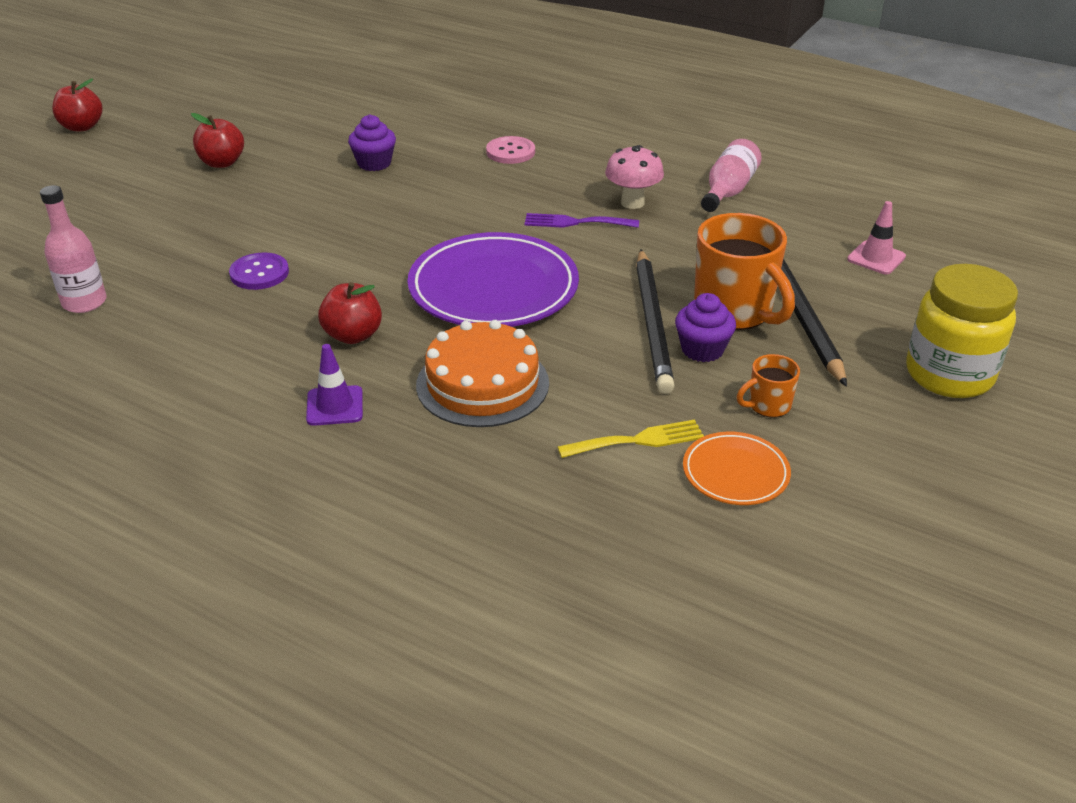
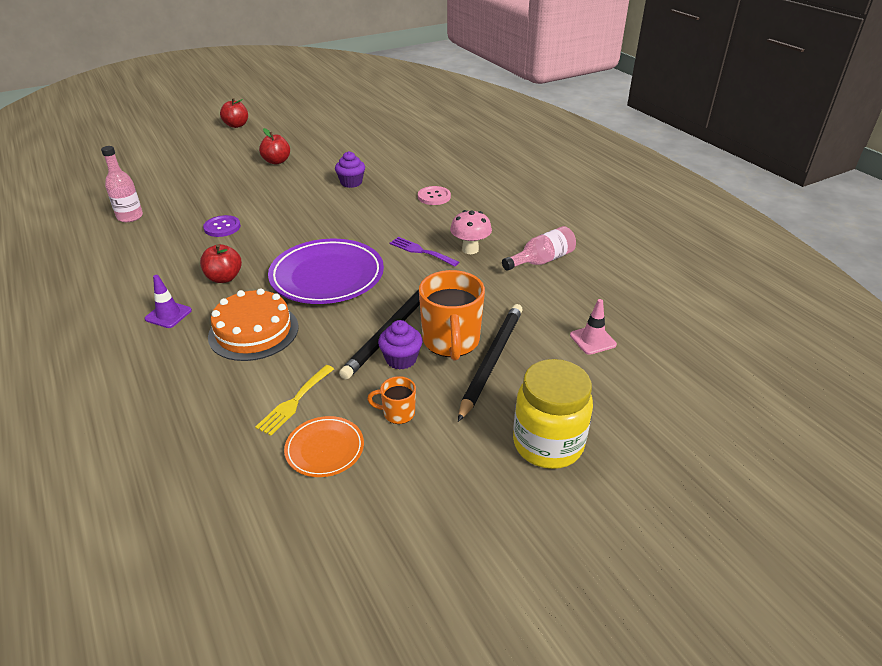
camera: 30 degrees right, 0 degrees up
(638, 440) = (294, 402): yellow fork -> yellow fork turned 105 degrees clockwise

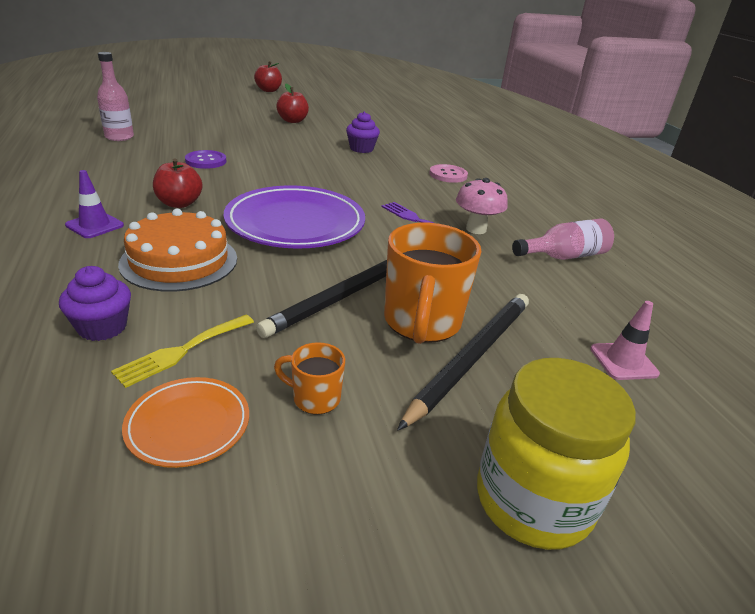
camera: 10 degrees right, 5 degrees down
(401, 359) = (347, 329): purple cupcake -> purple cupcake (102, 327)

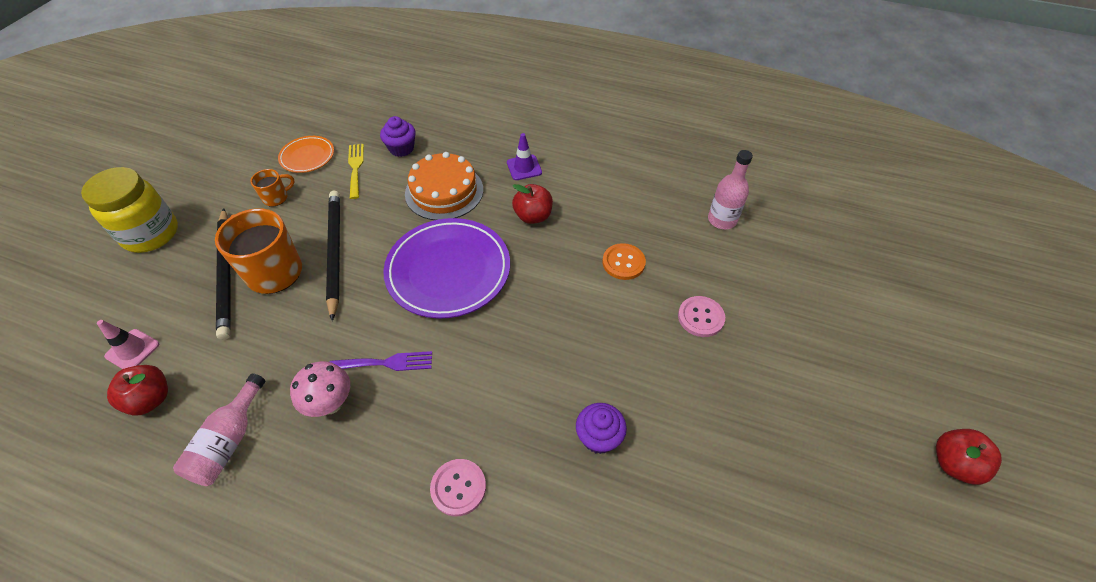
camera: 130 degrees right, 20 degrees up
(206, 161) = (623, 262): purple button -> orange button
(235, 135) = (700, 317): none -> pink button
(292, 121) = (751, 412): red apple -> red apple (151, 399)

